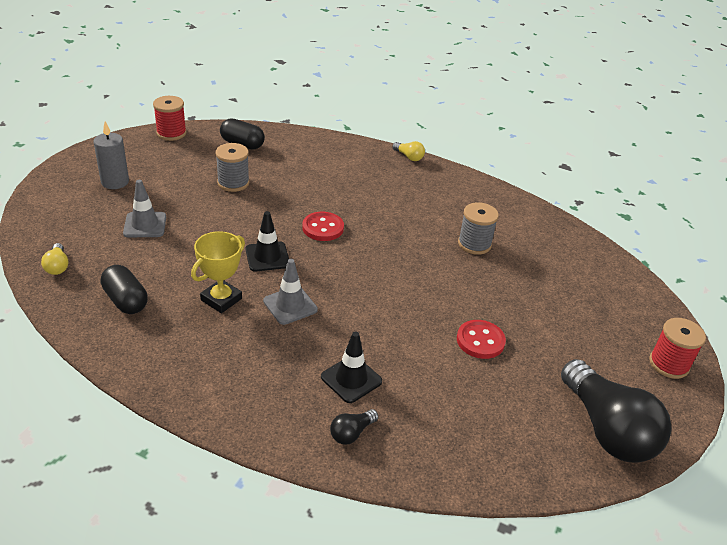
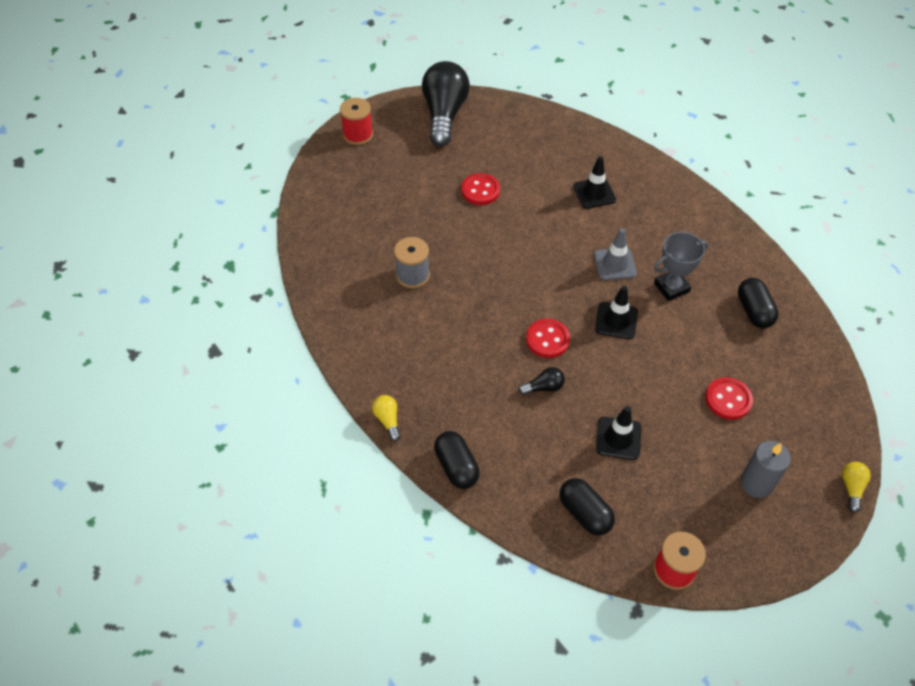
camera: 150 degrees left, 15 degrees up
(57, 266) = (816, 369): yellow light bulb -> yellow light bulb (851, 488)
(145, 225) = (728, 399): grey traffic cone -> red button
(221, 299) = (671, 287): yellow trophy -> grey trophy
(233, 183) = (618, 438): grey spool -> black traffic cone
(343, 146) = (456, 466): none -> black capsule
(351, 433) = (611, 161): black light bulb -> black light bulb (543, 387)

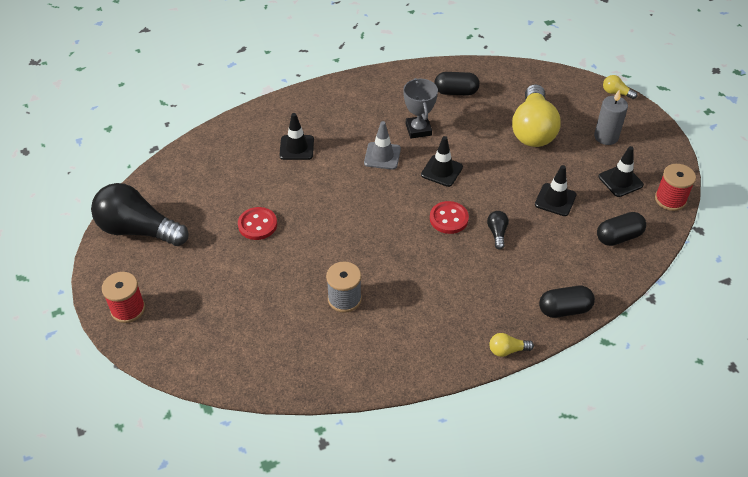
camera: 75 degrees left, 5 degrees down
(682, 507) = (620, 181): none -> black traffic cone
(728, 399) = (533, 130): red button -> yellow light bulb

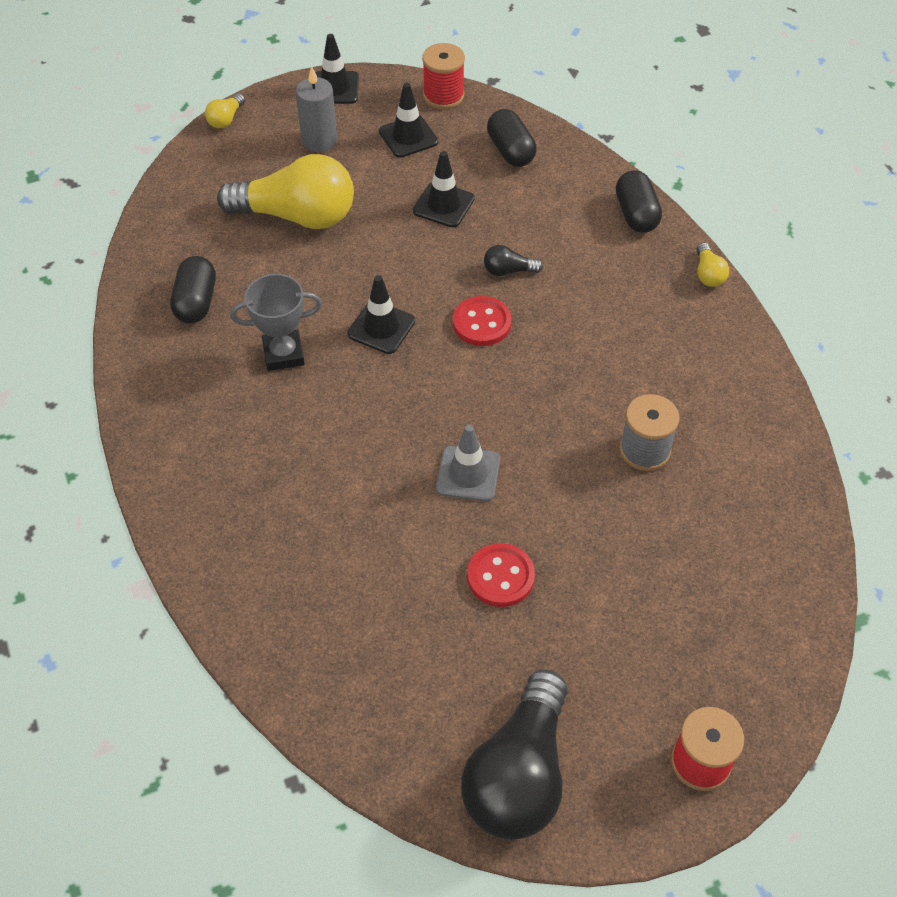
camera: 90 degrees left, 5 degrees up
(296, 148) = (315, 527): black traffic cone -> black traffic cone (335, 88)
(382, 156) = (343, 403): grey traffic cone -> grey traffic cone (468, 474)

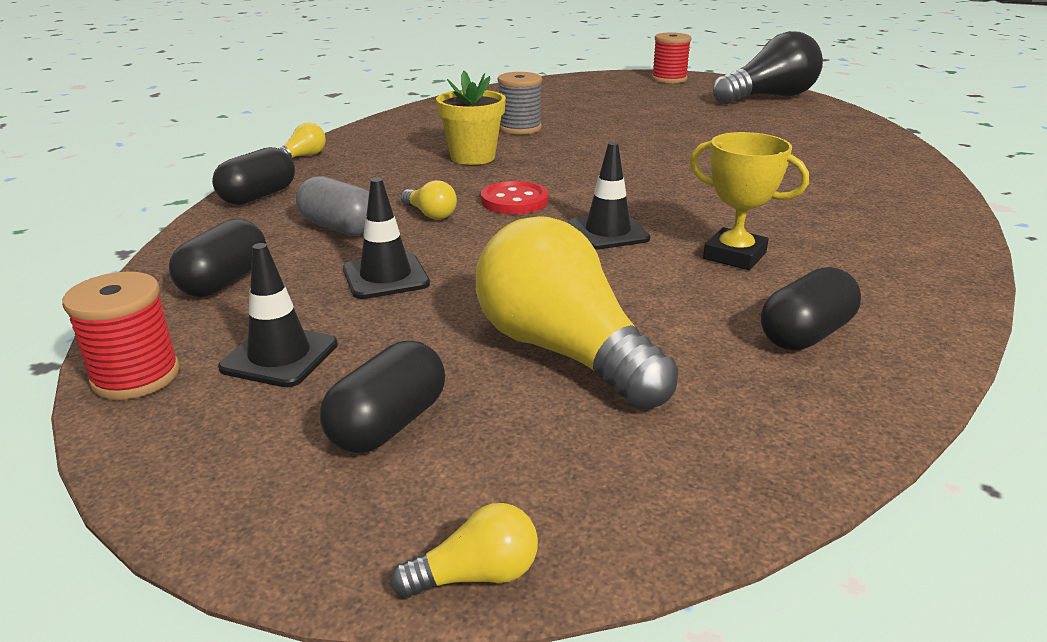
camera: 135 degrees left, 25 degrees down
(283, 354) = (734, 256): grey trophy -> yellow trophy
(319, 140) = (388, 424): grey candle -> black capsule
(335, 88) = (217, 495): black traffic cone -> none
(468, 474) = (655, 157): grey traffic cone -> none
(500, 576) = (693, 129): red button -> none
(508, 271) = (430, 214): black light bulb -> yellow light bulb
(534, 222) = (339, 228): none -> grey capsule
(598, 364) = (472, 157): none -> yellow flower pot

